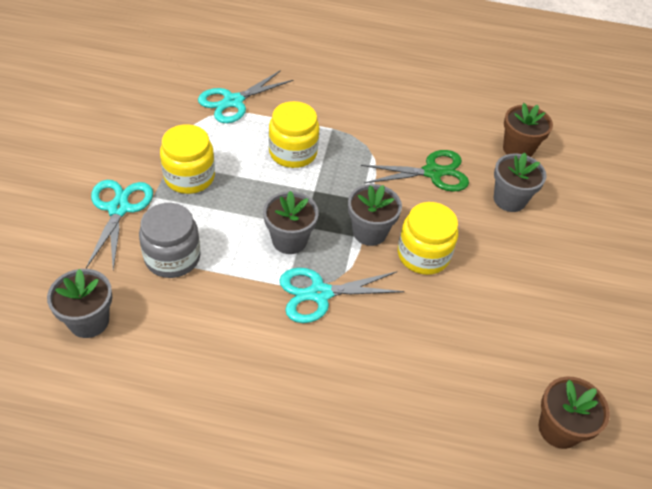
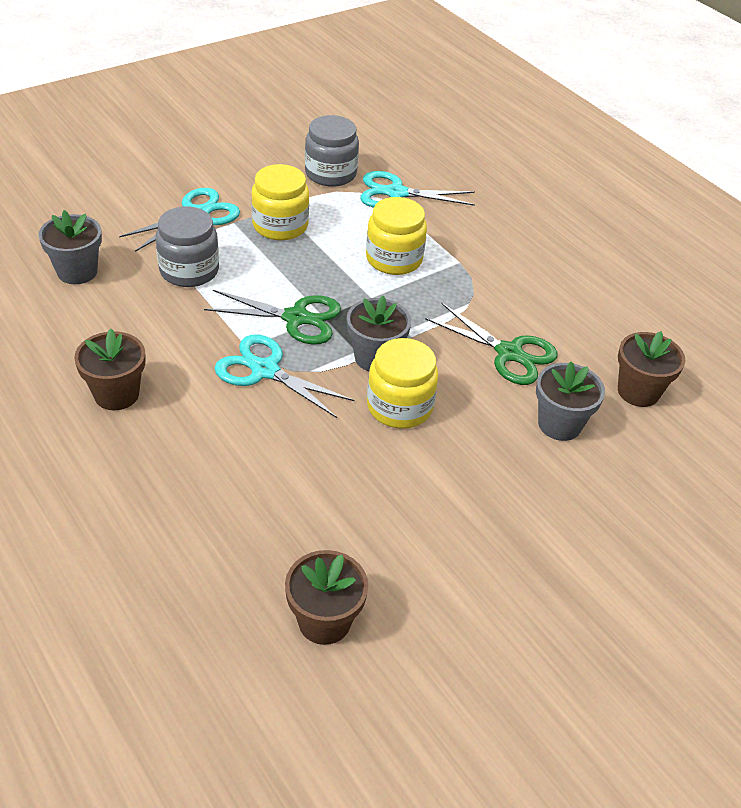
camera: 45 degrees right, 5 degrees down
(171, 113) = (330, 173): none -> grey jar
(250, 392) = (116, 394): none -> brown flower pot
(289, 240) = (296, 318): grey flower pot -> green scissors

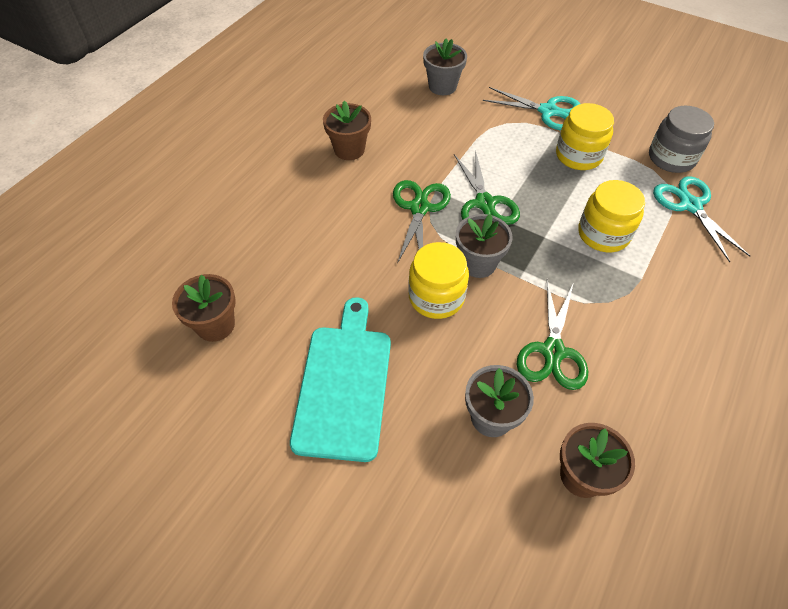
camera: 70 degrees right, 10 degrees up
(189, 270) = (487, 132): grey jar -> none
(265, 370) = (419, 208): turquoise scissors -> green scissors
(472, 522) = (344, 384): none -> turquoise cutting board

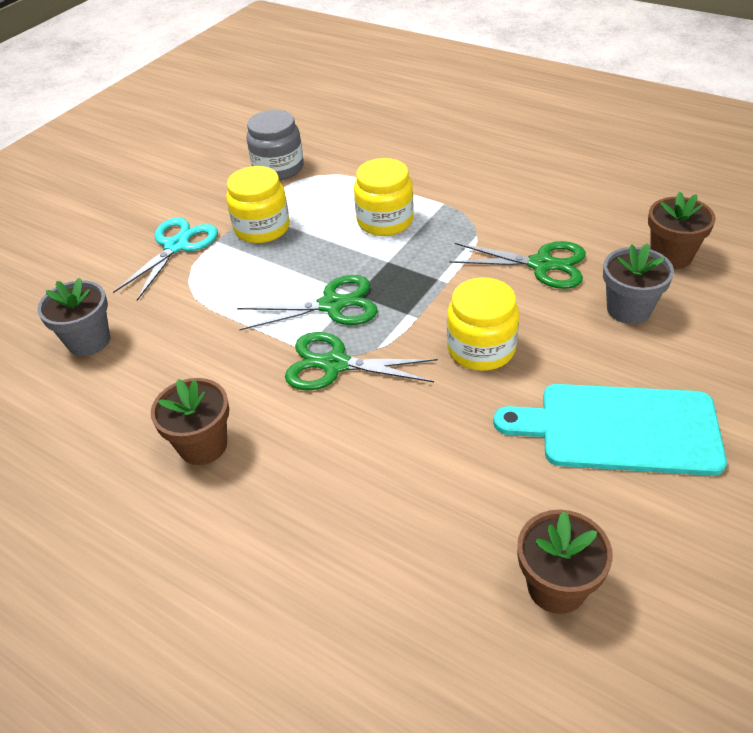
camera: 85 degrees left, 10 degrees down
(478, 263) = (428, 313): grey flower pot -> none
(690, 205) = (348, 165): turquoise scissors -> none

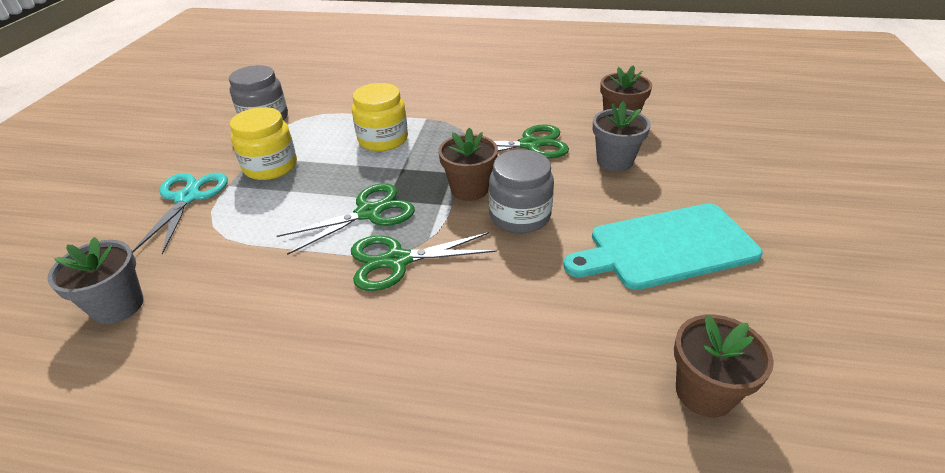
camera: 25 degrees left, 5 degrees down
(203, 445) = (295, 373): brown flower pot -> brown flower pot (469, 189)
(481, 349) = (520, 216): yellow jar -> grey jar

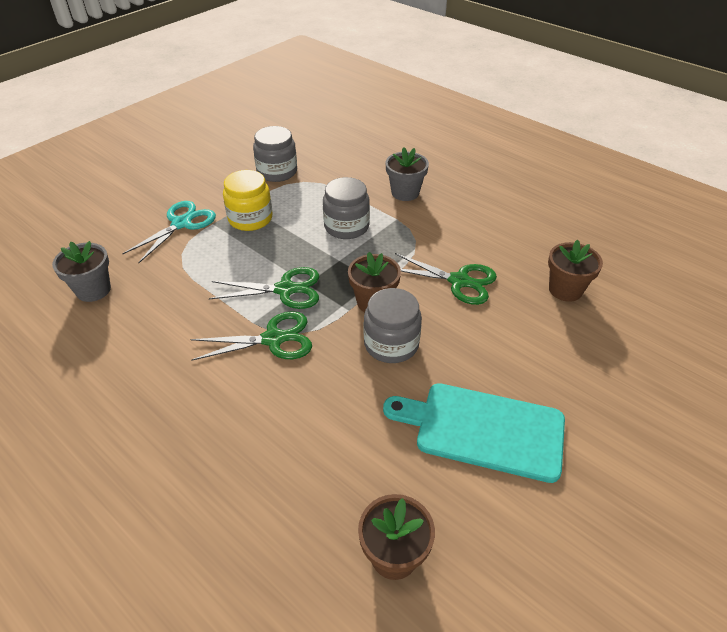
camera: 30 degrees right, 5 degrees up
(383, 139) = (346, 227): yellow jar -> grey jar
(397, 261) = (273, 339): green scissors -> green scissors turned 150 degrees clockwise
(614, 161) = (518, 329): grey flower pot -> grey flower pot (405, 193)

